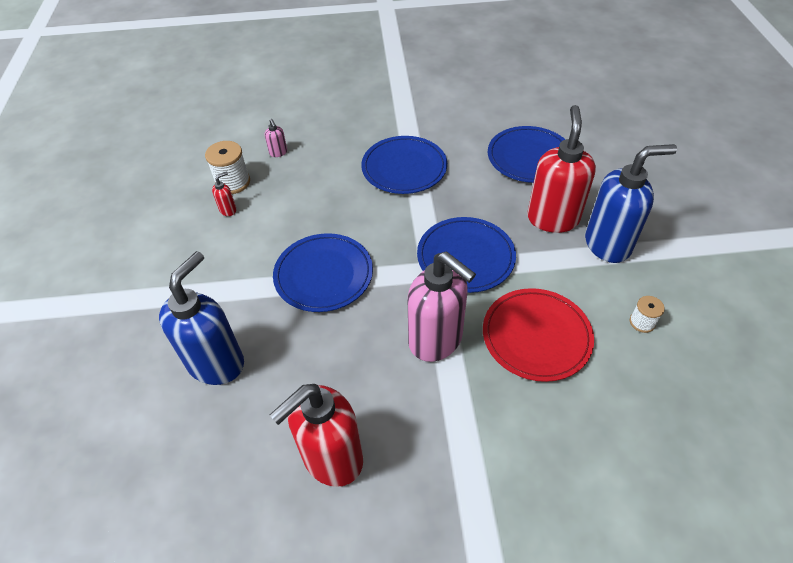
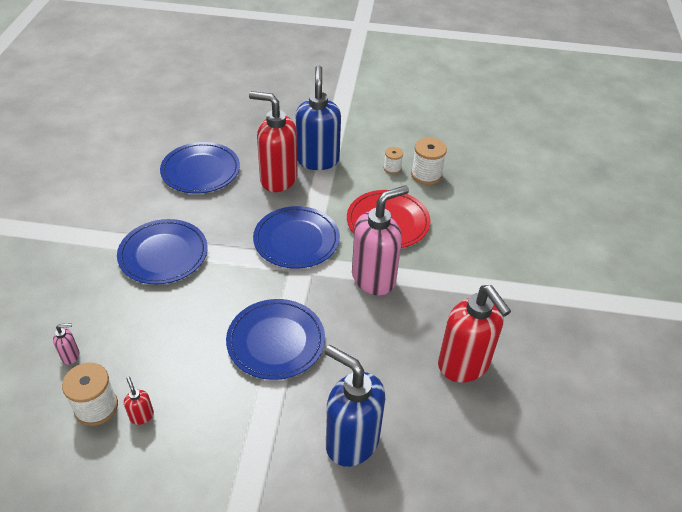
camera: 80 degrees left, 5 degrees down
(654, 364) = (426, 175): none -> white spool

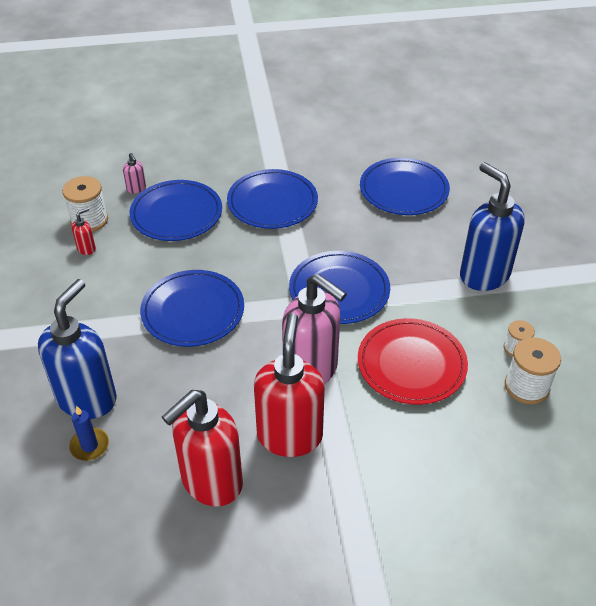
camera: 75 degrees right, 0 degrees up
(134, 329) = (176, 214): none -> blue plate
(278, 179) = (428, 250): red soap dispenser -> red soap dispenser (289, 435)
(318, 160) = (483, 275): blue soap dispenser -> blue soap dispenser turned 105 degrees counterclockwise
(406, 447) = (89, 446): none -> blue candle

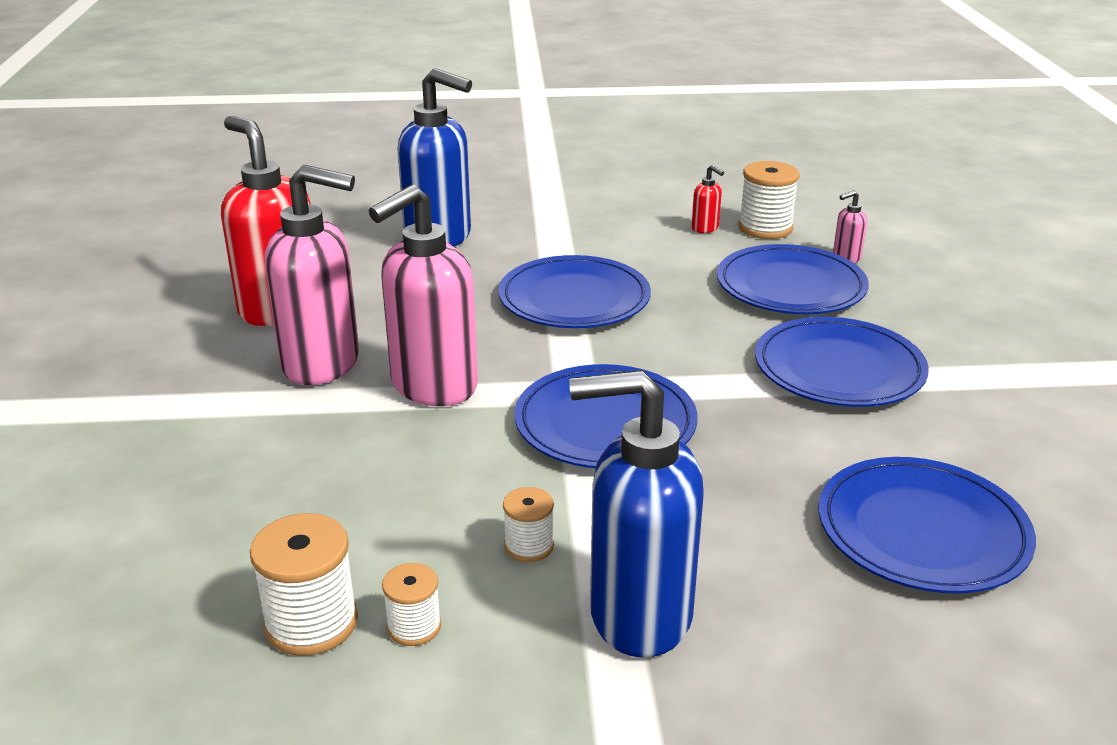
camera: 95 degrees right, 15 degrees down
(89, 446) = (370, 242): blue candle -> none
(289, 435) = (322, 364): red soap dispenser -> pink soap dispenser
(411, 364) = (415, 484): red plate -> none
(449, 313) = (529, 546): none -> white spool
(483, 275) = (638, 615): blue soap dispenser -> blue soap dispenser turned 150 degrees counterclockwise

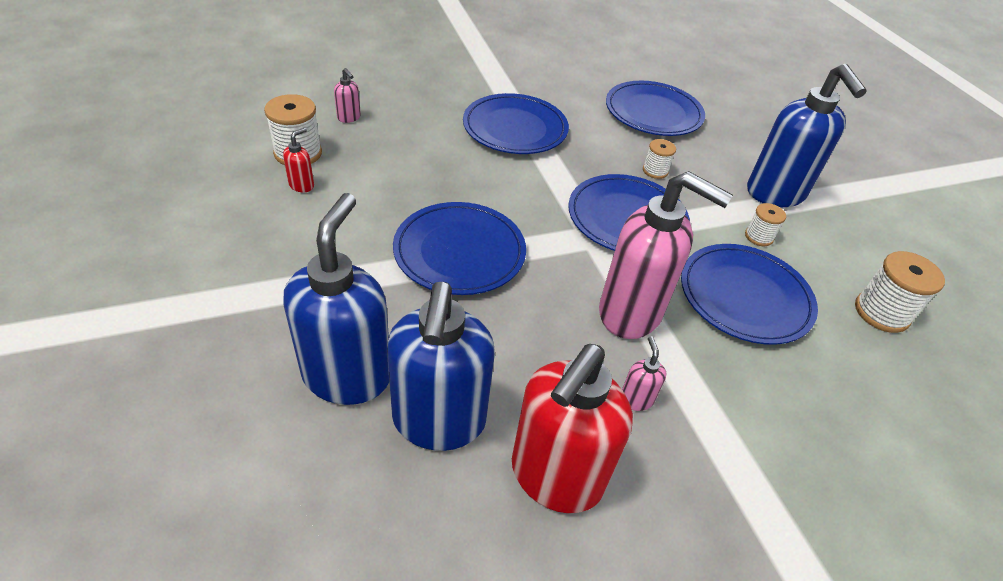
camera: 110 degrees left, 15 degrees up
(322, 364) = (636, 399): pink soap dispenser -> pink soap dispenser, size x0.40
(368, 269) = (439, 422): none -> blue soap dispenser
(414, 627) = (848, 270): white spool -> white spool (655, 171)
(790, 286) = (406, 143): blue plate -> blue plate (745, 297)

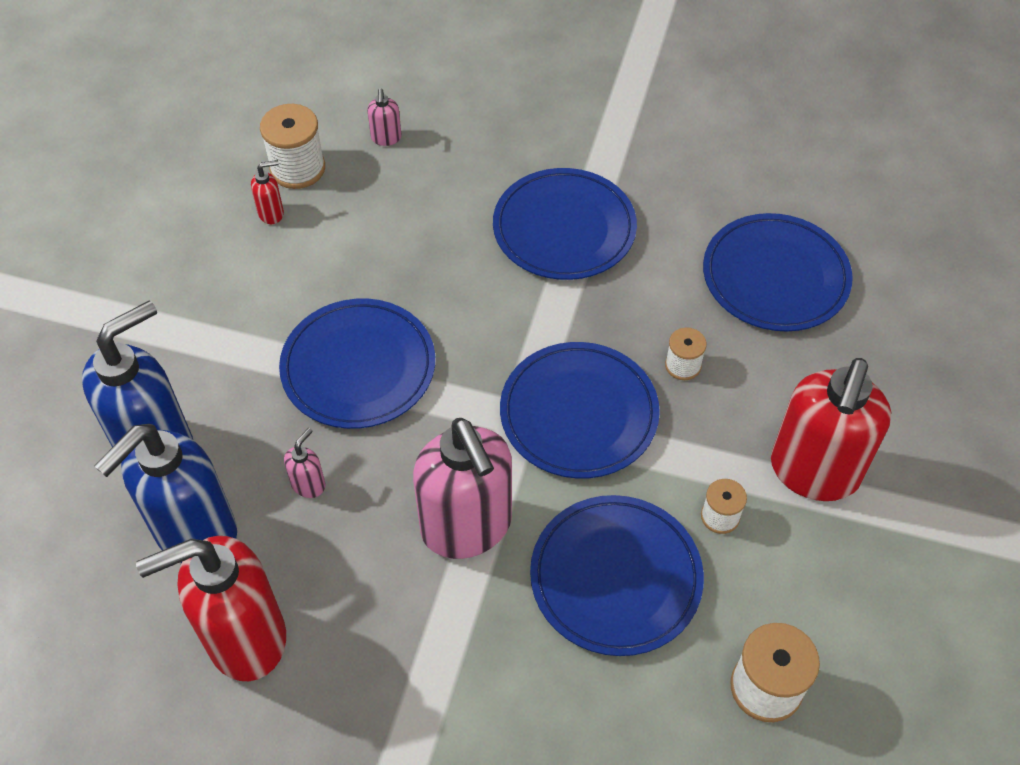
camera: 40 degrees right, 10 degrees up
(636, 399) = (383, 615): pink soap dispenser -> pink soap dispenser (309, 484)
(775, 194) = (814, 472): blue soap dispenser -> red soap dispenser

